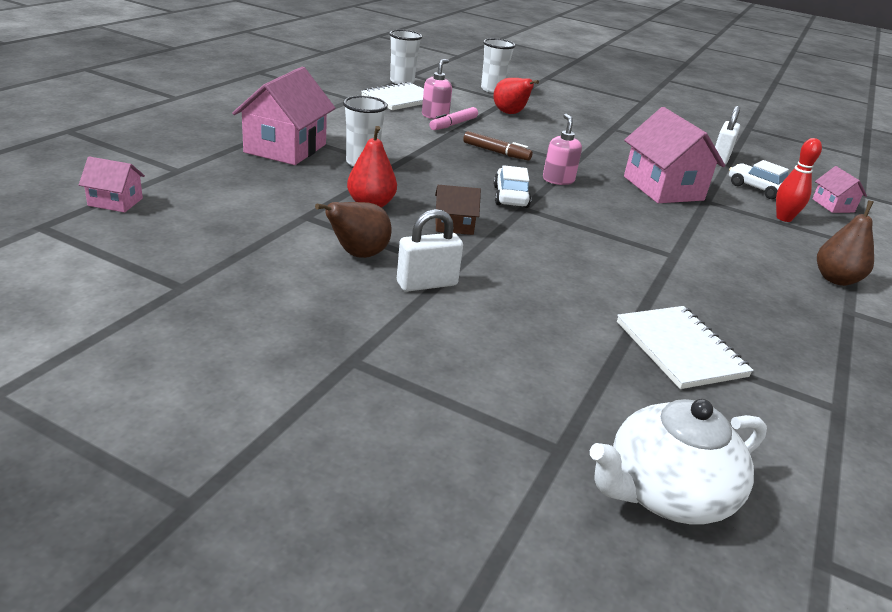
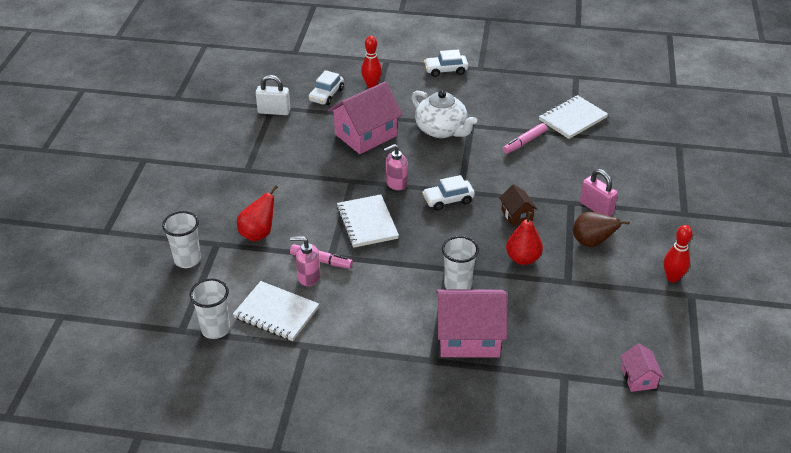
camera: 105 degrees left, 10 degrees up
(229, 286) = (672, 278): none -> red bowling pin
(427, 284) = (596, 208): white padlock -> pink padlock
(496, 152) = (367, 223): brown marker -> white notebook
(619, 282) = (524, 142): none -> pink marker
(666, 493) = (675, 118): white teapot -> white teapot (442, 130)
(833, 205) = (328, 65): pink house -> none
(836, 279) = (446, 70): brown pear -> white car

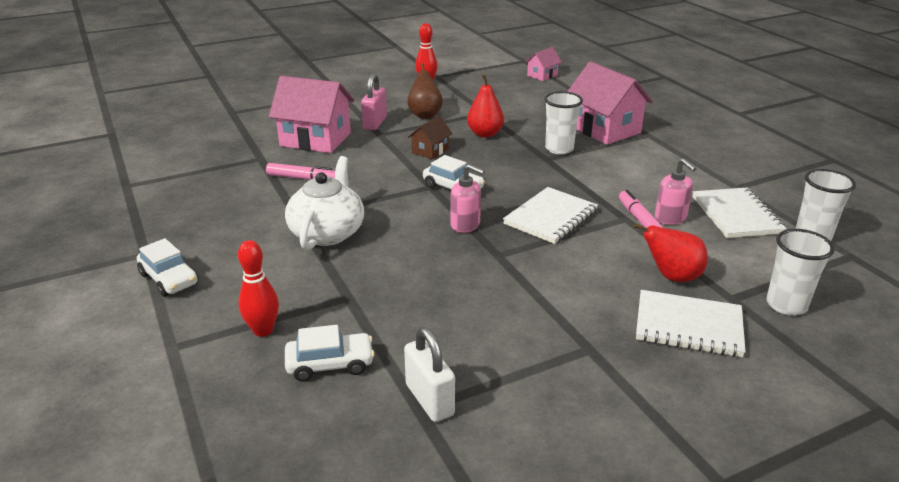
camera: 125 degrees left, 10 degrees down
(365, 135) = (397, 282): pink house -> pink house (315, 139)
(572, 119) = (228, 165): white notebook -> white notebook (688, 326)

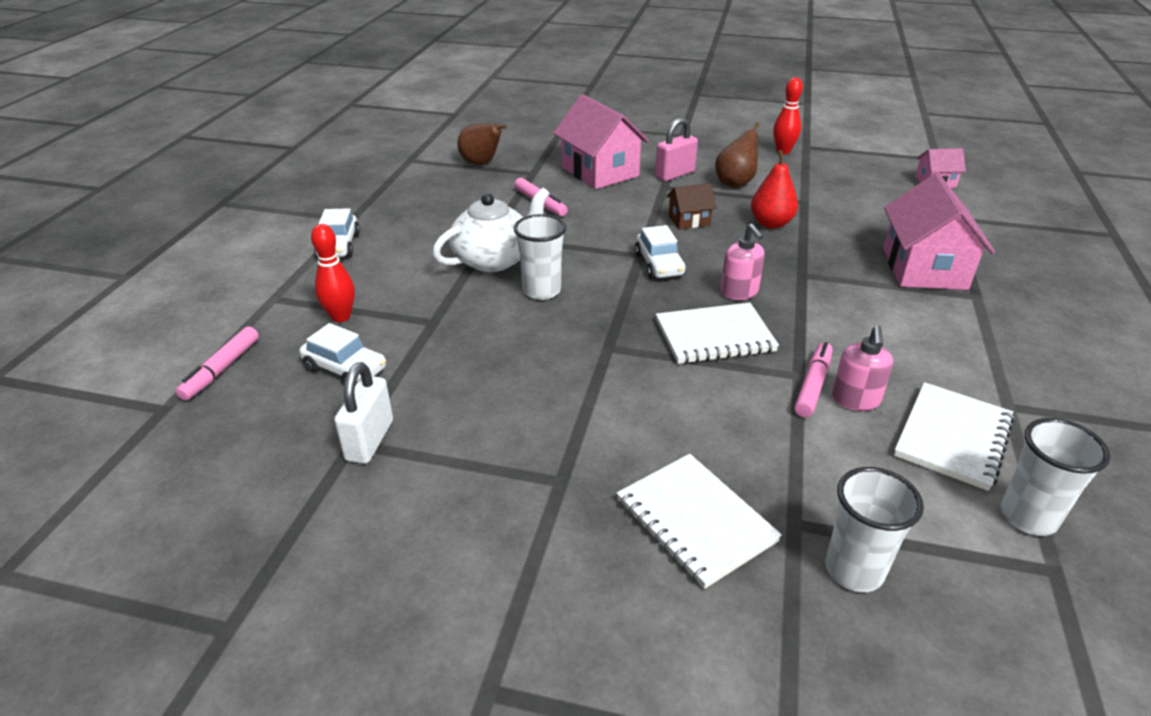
camera: 40 degrees right, 5 degrees up
(203, 166) = (481, 163): none -> brown pear
(216, 424) = (221, 369): none -> pink marker
(465, 225) = (619, 305): pink soap dispenser -> pink soap dispenser (739, 292)
(559, 149) = (833, 269): white cup -> white cup (541, 291)
(671, 277) = (757, 461): red pear -> none

